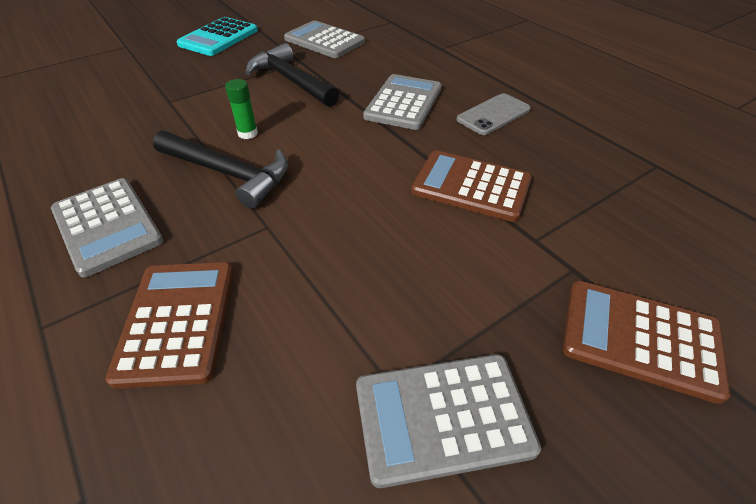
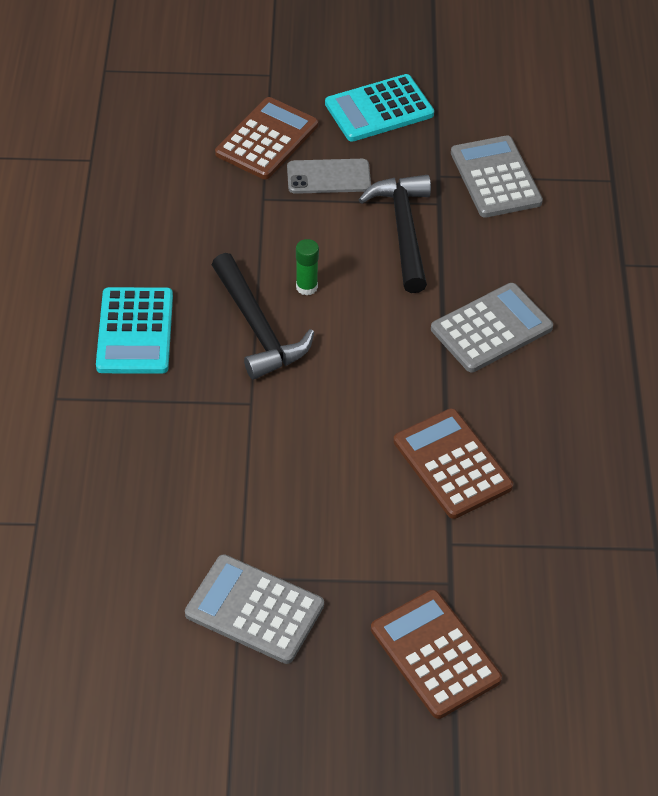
camera: 35 degrees right, 5 degrees up
(107, 226) = (135, 331): grey calculator -> turquoise calculator
(177, 321) = (140, 446): brown calculator -> brown calculator (267, 139)
(493, 114) = (568, 397): grey phone -> grey phone (328, 177)

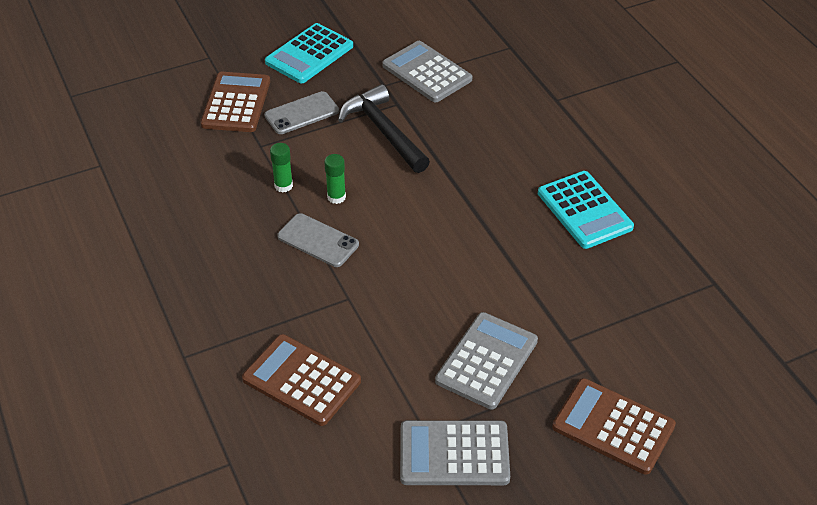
camera: 25 degrees left, 5 degrees down
(135, 331) = (219, 280): turquoise calculator -> turquoise calculator (584, 210)
(258, 328) = (318, 241): black hammer -> grey phone
(259, 253) = (283, 186): none -> green glue stick
(452, 464) = (531, 282): brown calculator -> brown calculator (301, 380)
(491, 328) = (494, 176): grey calculator -> grey calculator (486, 361)

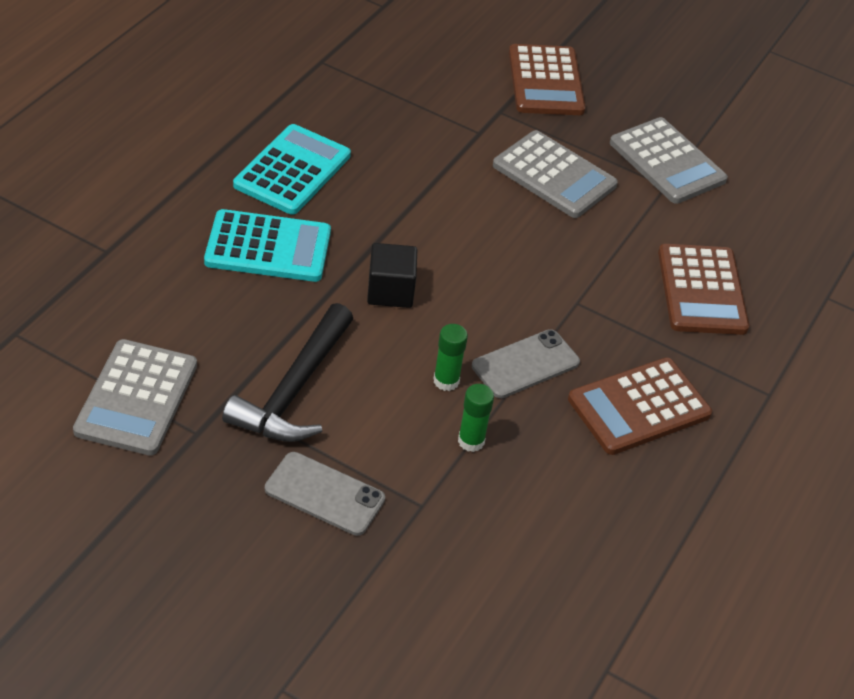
camera: 130 degrees left, 0 degrees up
(236, 103) = (361, 584): brown calculator -> brown calculator (639, 407)
(309, 54) = (185, 556): turquoise calculator -> turquoise calculator (268, 247)
(318, 241) = (525, 364): grey phone -> grey phone turned 60 degrees clockwise
(431, 207) = (390, 291): none -> black cube
(486, 361) = (554, 175): grey calculator -> grey calculator turned 135 degrees counterclockwise

